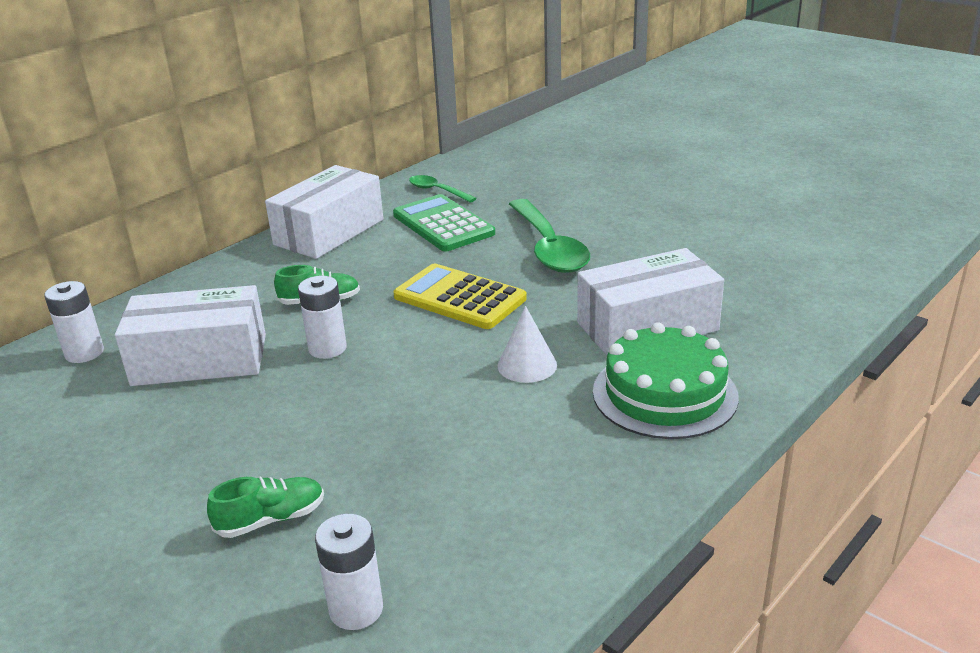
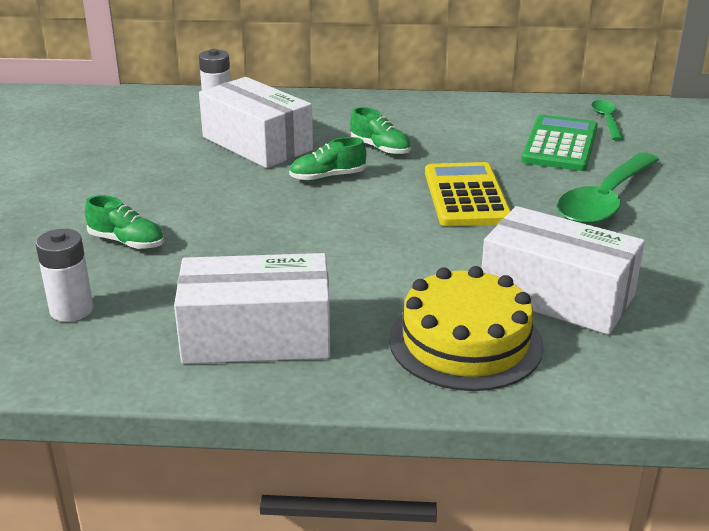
camera: 50 degrees right, 0 degrees up
(327, 348) = (327, 177): white battery -> green shoe
(329, 232) = (473, 111): white box -> white box (257, 335)
(527, 365) = (416, 261): white cone -> none
(664, 394) = (465, 342): green cake -> yellow cake

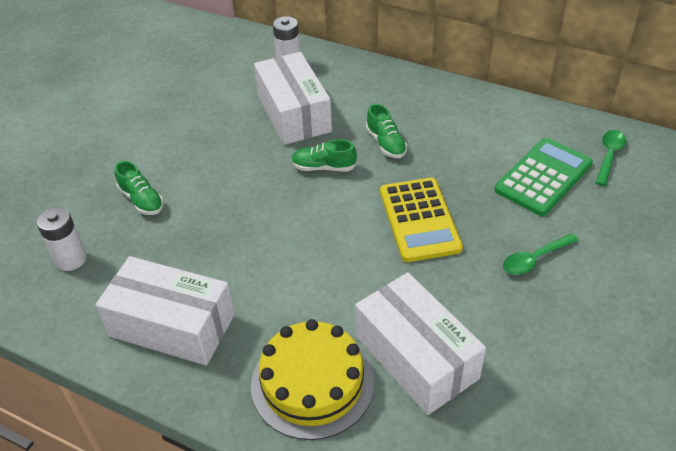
camera: 25 degrees right, 15 degrees up
(466, 196) = (419, 220): yellow calculator -> yellow calculator turned 150 degrees clockwise
(605, 201) = (534, 259): green spoon -> green spoon, size x0.52

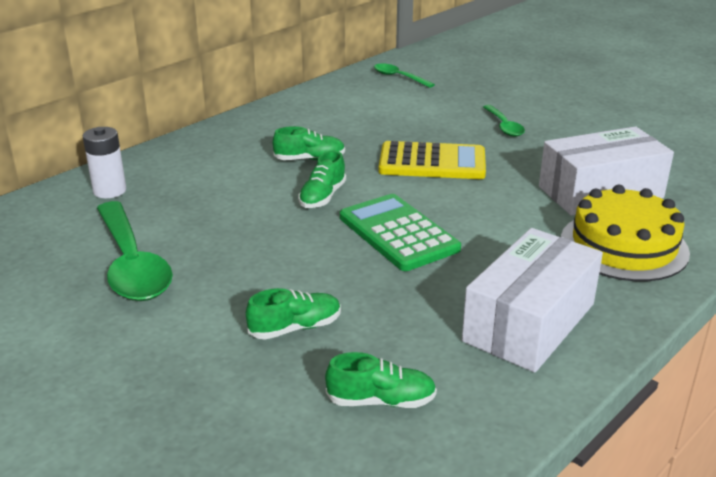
camera: 75 degrees left, 15 degrees down
(71, 259) = (381, 401): white battery -> green shoe
(198, 106) = (132, 264): none -> green spoon
(294, 113) = (212, 201): white box -> none
(543, 177) = (408, 104): green calculator -> green calculator (398, 233)

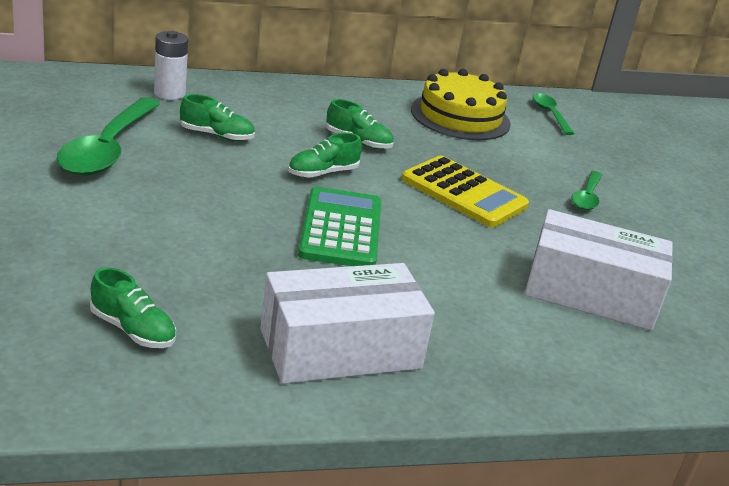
camera: 30 degrees right, 0 degrees up
(295, 328) = (151, 249): green shoe -> green shoe (216, 135)
(623, 246) = (535, 344): yellow cake -> yellow cake (460, 117)

